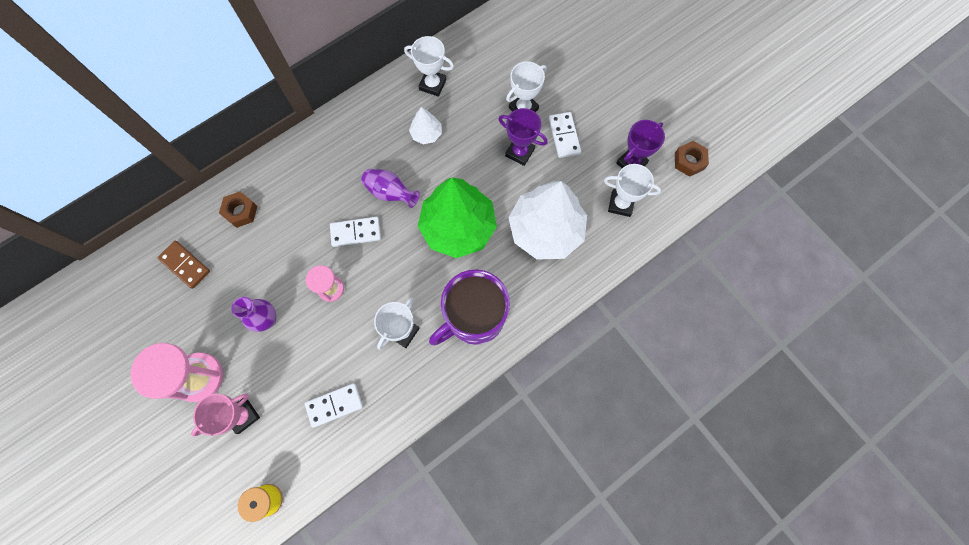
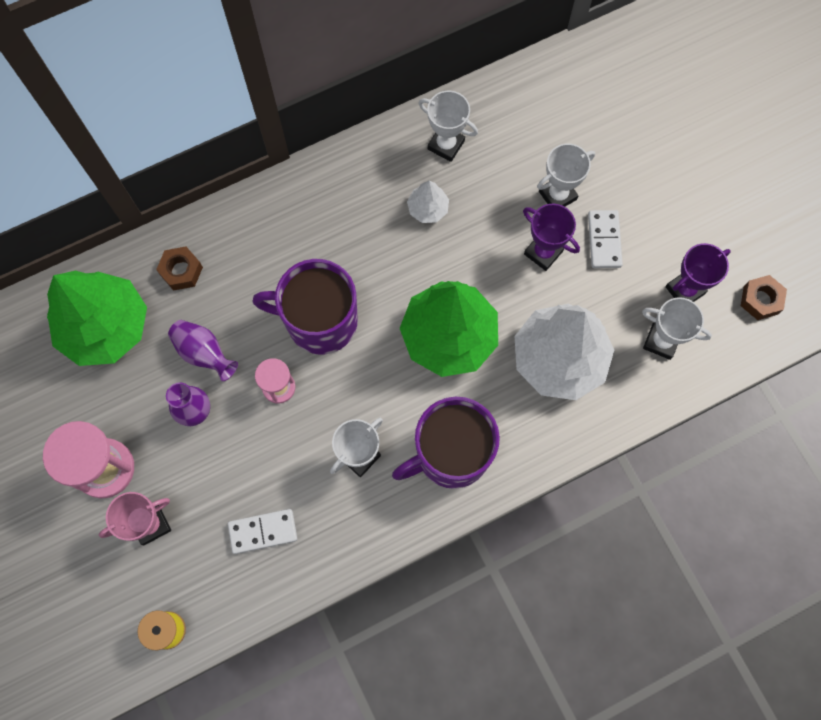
camera: 10 degrees right, 0 degrees up
(185, 265) = (105, 327): brown domino -> green tree
(356, 232) = (320, 321): white domino -> purple mug
(390, 193) = (370, 278): purple vase -> purple vase (204, 353)

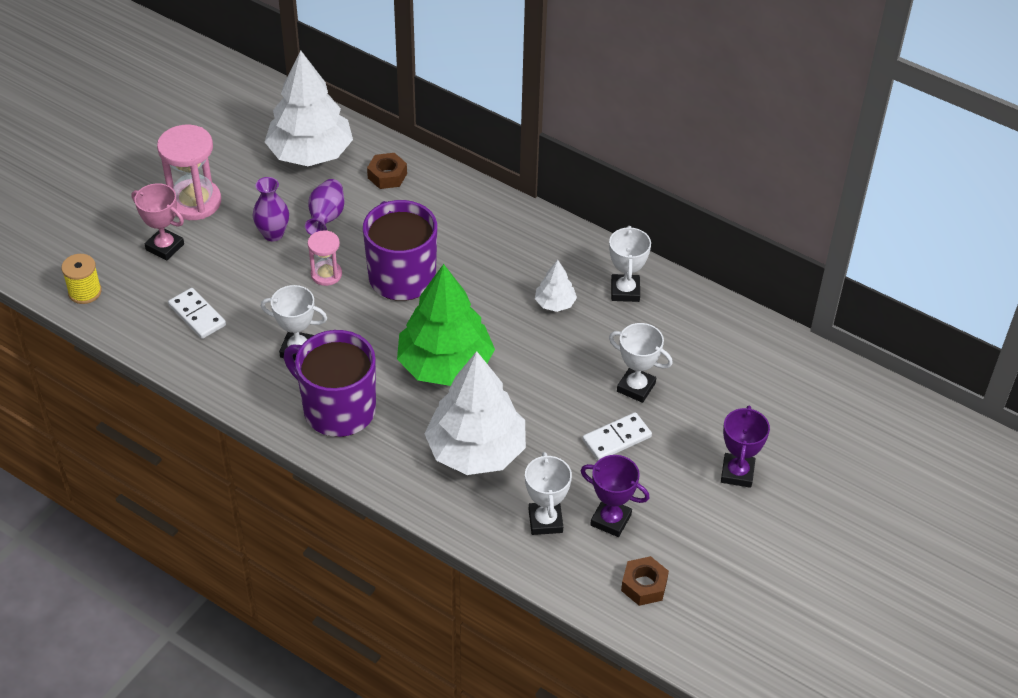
camera: 60 degrees right, 25 degrees down
(105, 327) = (310, 153): green tree -> white tree
(543, 252) = (572, 399): purple trophy -> purple trophy (737, 473)

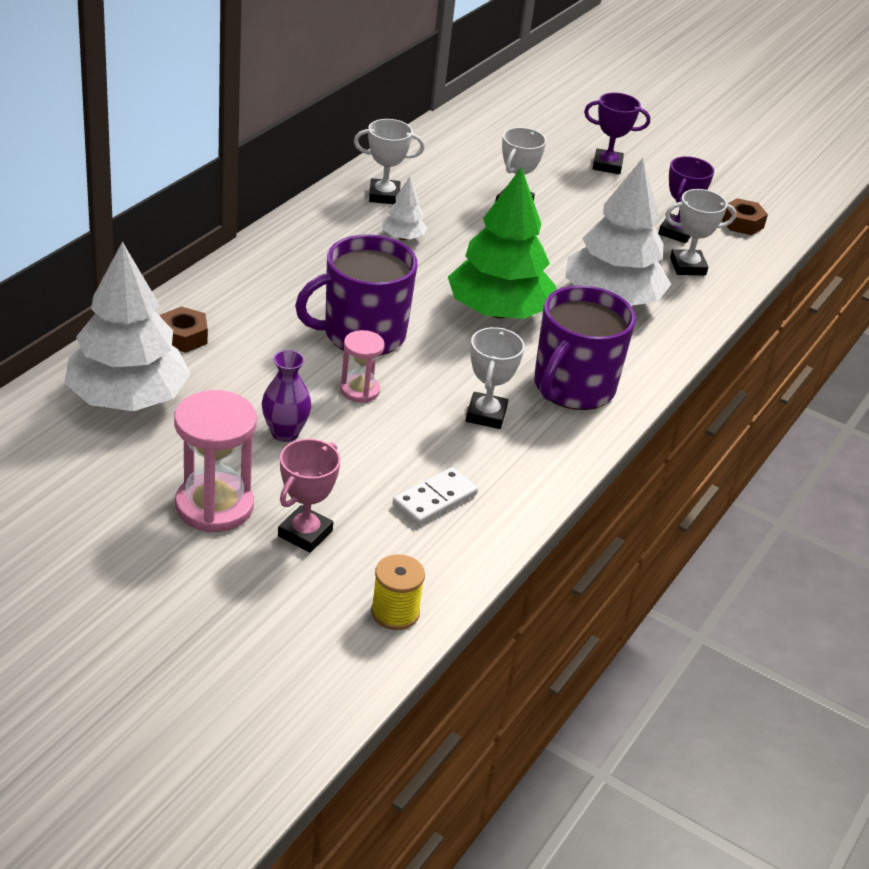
camera: 95 degrees left, 10 degrees down
(326, 218) = (258, 388): purple vase -> none
(616, 438) = (580, 220): white domino -> none

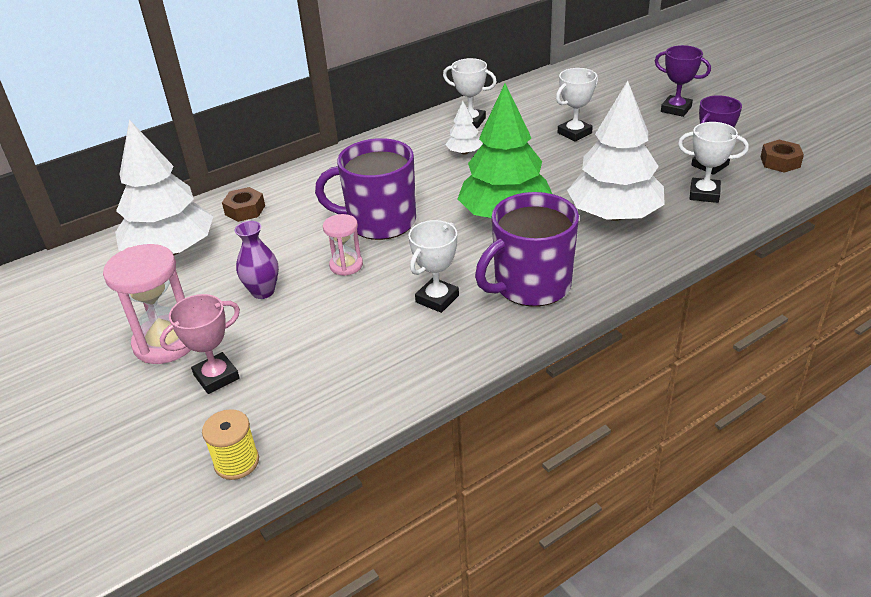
camera: 30 degrees right, 0 degrees up
(435, 499) = (343, 366): white domino -> none

